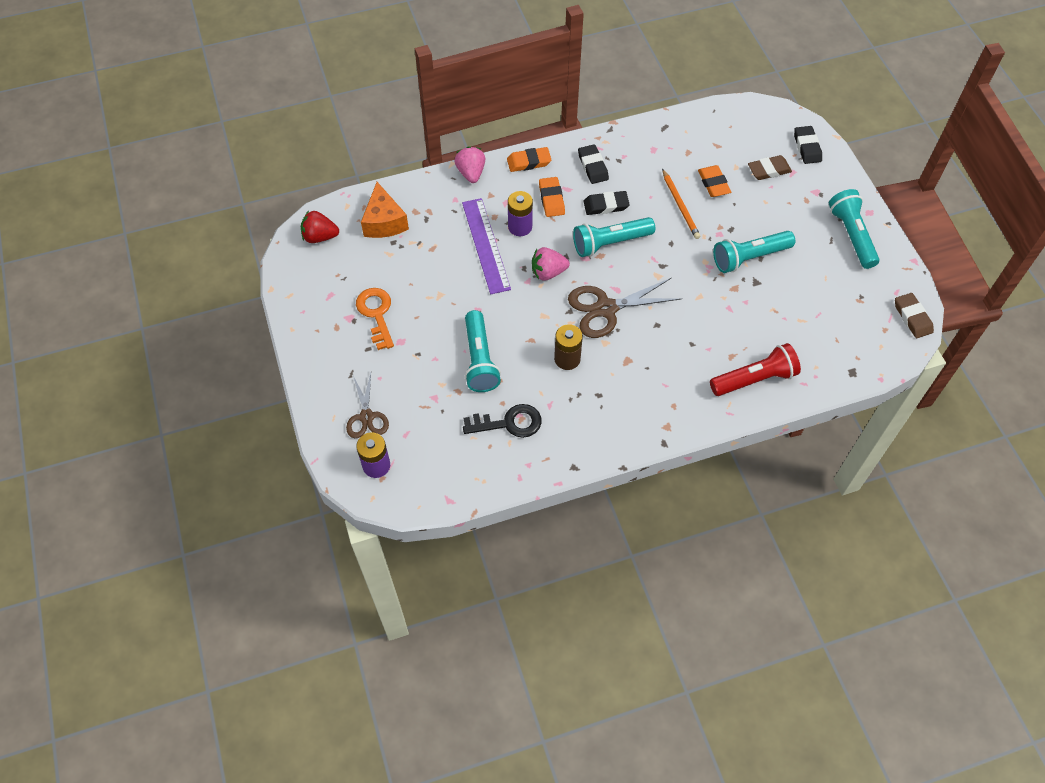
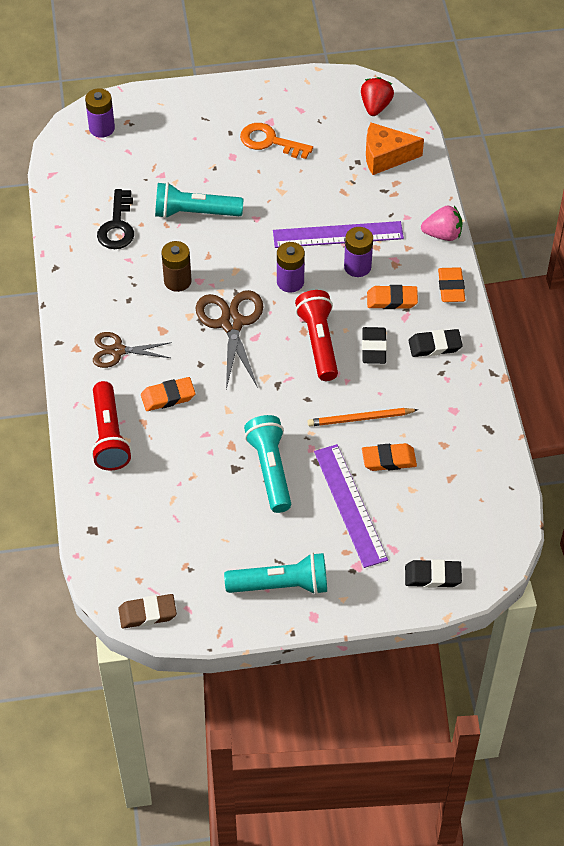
camera: 100 degrees right, 5 degrees down
(366, 417) = (154, 125): brown scissors -> brown scissors (117, 351)
(376, 314) = (269, 141): orange key -> orange key turned 150 degrees counterclockwise
(548, 272) = (290, 282): pink strawberry -> purple battery
(610, 243) = (319, 342): turquoise flashlight -> red flashlight
(699, 342) = (168, 397): none -> orange eraser
(764, 202) = (350, 505): none -> purple ruler
(769, 170) = (400, 523): brown eraser -> none

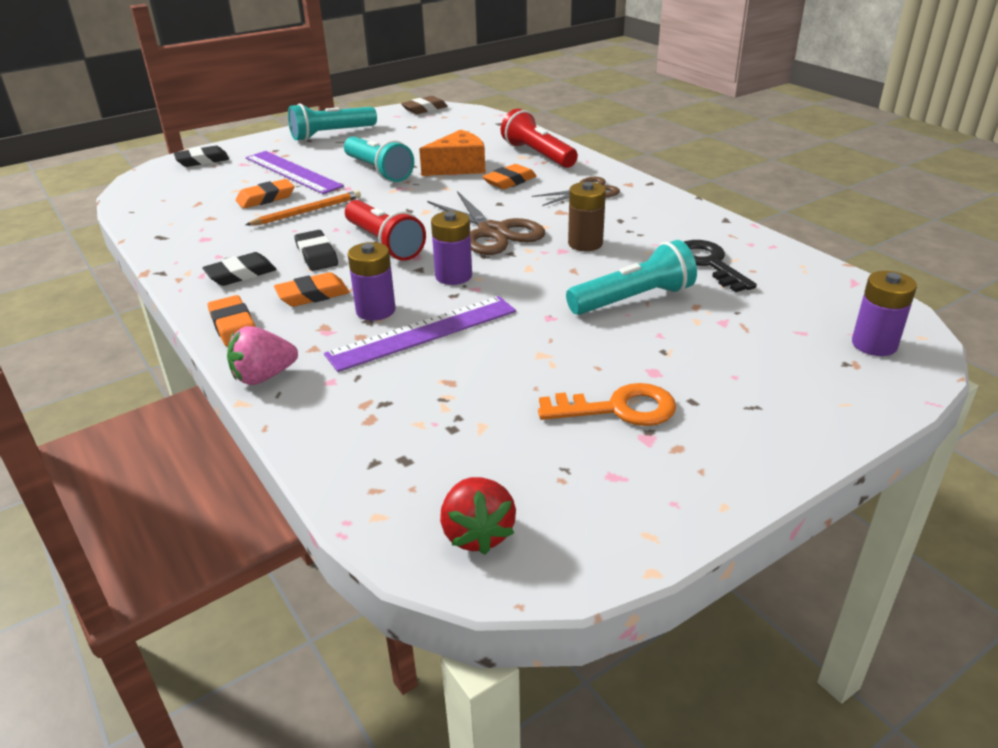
camera: 155 degrees right, 20 degrees down
(386, 157) = (407, 451): orange cheese -> orange cheese (458, 167)

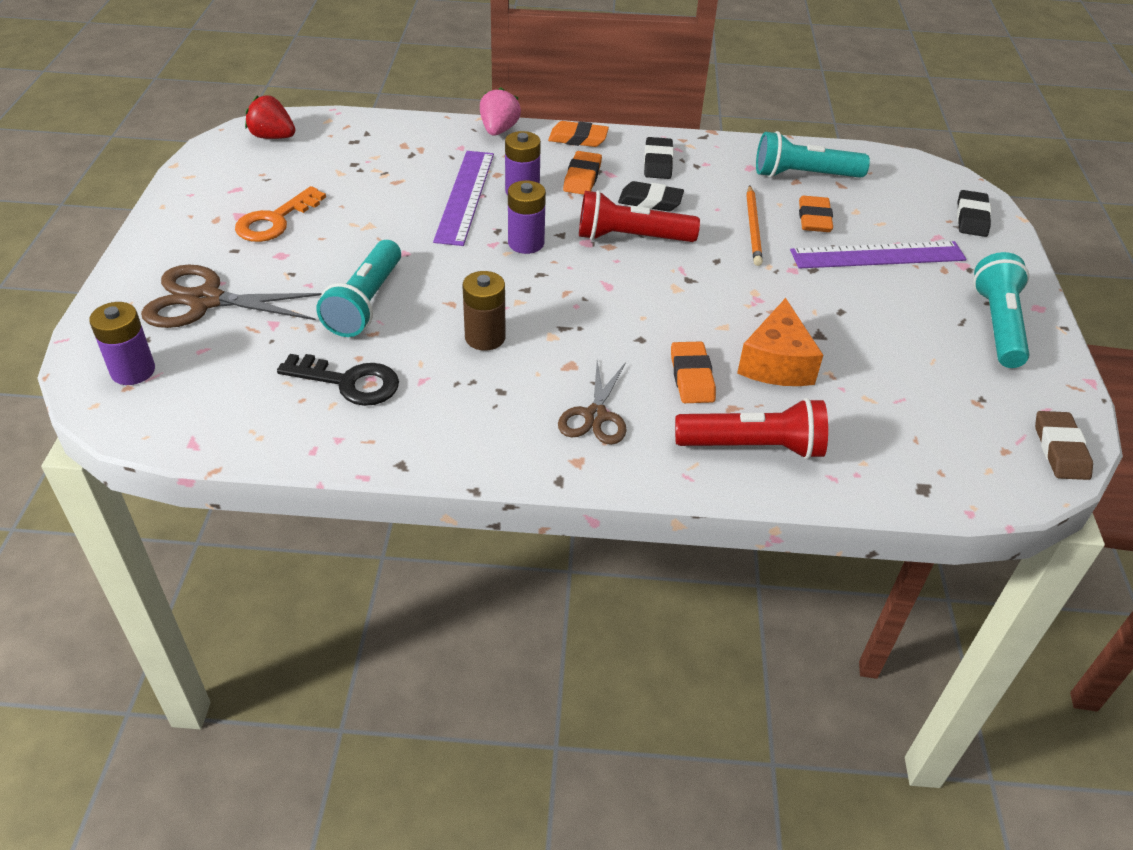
camera: 125 degrees right, 10 degrees up
(378, 171) = (824, 306): turquoise flashlight -> turquoise flashlight (804, 175)
(493, 232) = (578, 301): brown scissors -> brown scissors (205, 300)

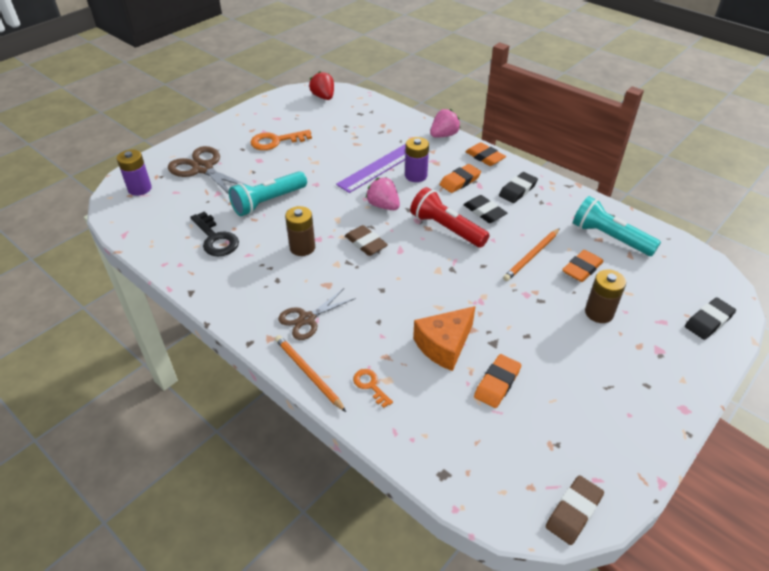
camera: 40 degrees right, 0 degrees up
(526, 243) = (383, 206): purple battery -> pink strawberry
(558, 296) = (366, 243): none -> brown eraser
(672, 473) = (308, 373): none -> orange pencil
(691, 377) = (384, 326): orange eraser -> orange eraser (497, 383)
(753, 446) = (370, 385): red flashlight -> orange key
(877, 255) = (599, 313): purple ruler -> brown battery
(997, 325) = (633, 403): turquoise flashlight -> none

